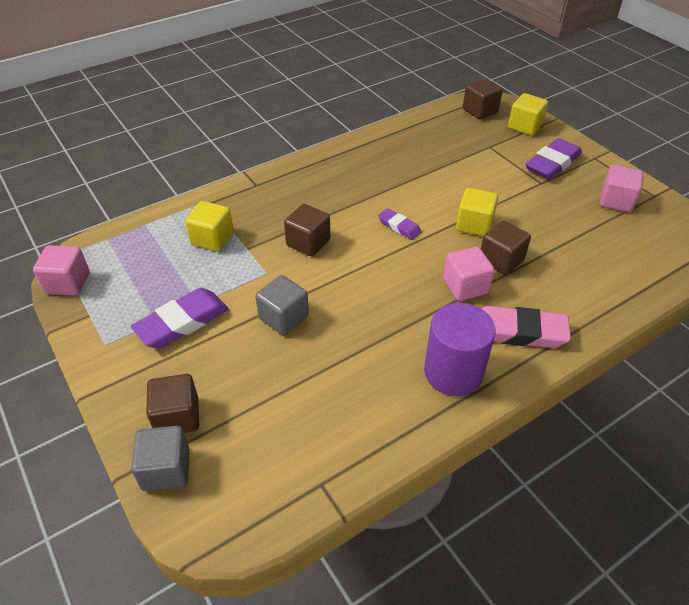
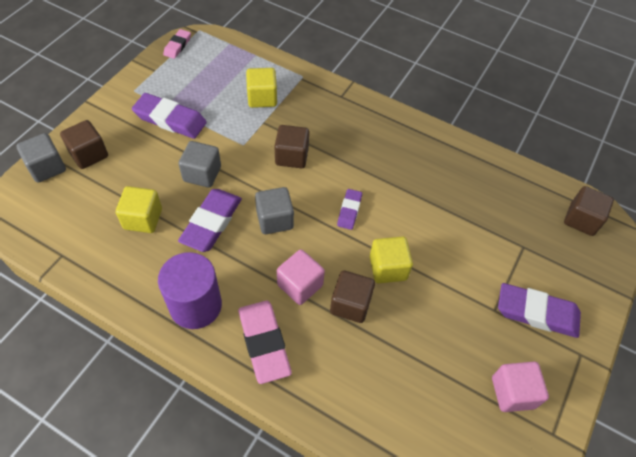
camera: 60 degrees right, 10 degrees up
(68, 283) = (177, 46): pink cube -> pink eraser
(355, 329) = (211, 223): none -> purple eraser
(379, 280) = (275, 220): none -> grey cube
(525, 126) = (586, 269): yellow cube -> yellow cube (143, 219)

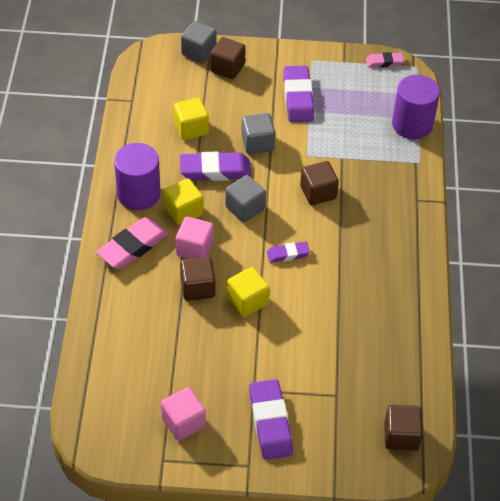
camera: 65 degrees right, 5 degrees down
(259, 61) = (412, 124): none -> purple cylinder
(262, 98) = (369, 145): yellow cube -> yellow cube (183, 211)

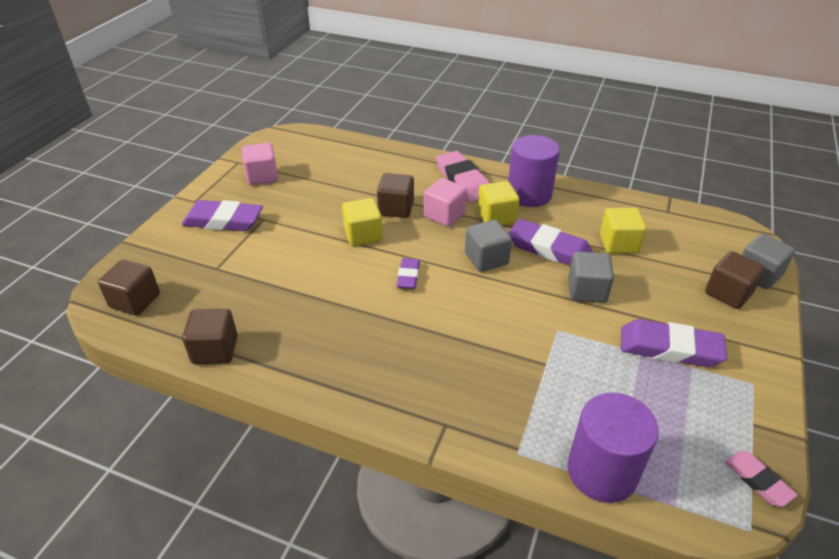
camera: 110 degrees right, 10 degrees down
(215, 170) = (549, 249): purple eraser -> purple eraser turned 75 degrees counterclockwise
(318, 192) = (491, 324): brown cube -> brown cube (215, 350)
(384, 62) = (757, 481): pink eraser -> pink eraser turned 45 degrees counterclockwise

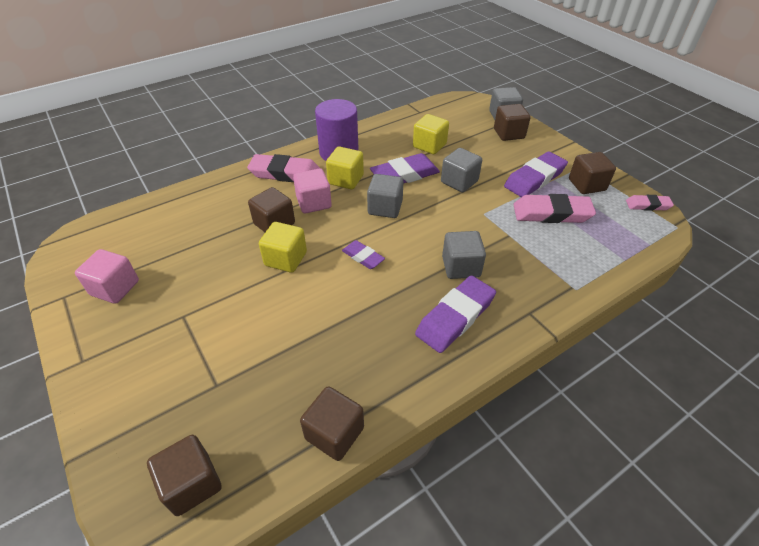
camera: 55 degrees left, 5 degrees up
(223, 221) = (148, 349): purple eraser -> purple eraser (455, 317)
(460, 346) = (461, 267): none -> grey cube
(602, 471) = (611, 259): purple cylinder -> none
(623, 386) = (551, 213): none -> pink eraser
(720, 401) = (586, 185): none -> brown cube

